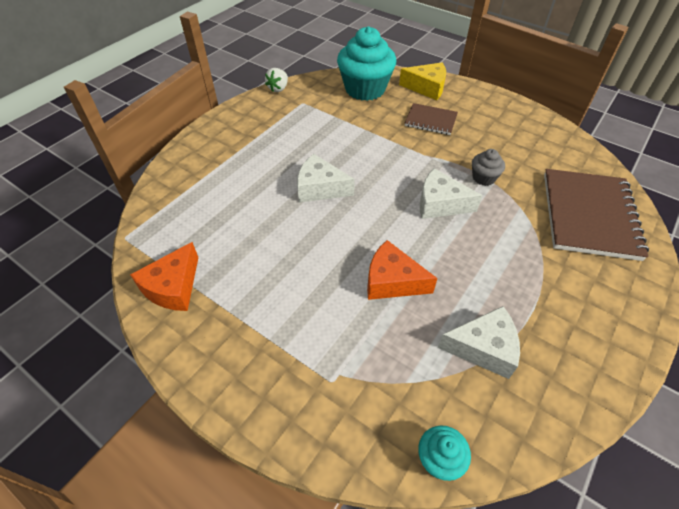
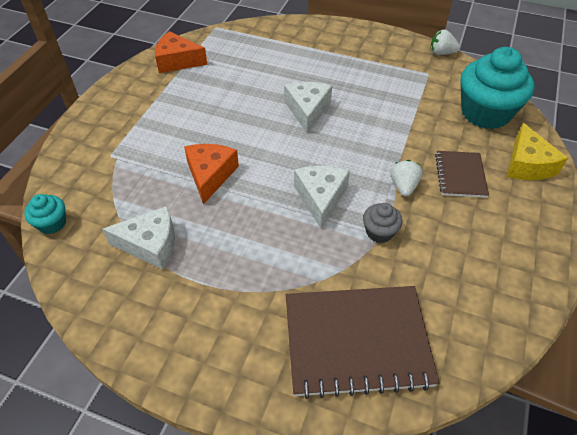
camera: 75 degrees right, 0 degrees up
(436, 152) = (403, 186): none -> white strawberry
(483, 348) = (150, 244): white cheese -> white cheese turned 75 degrees counterclockwise

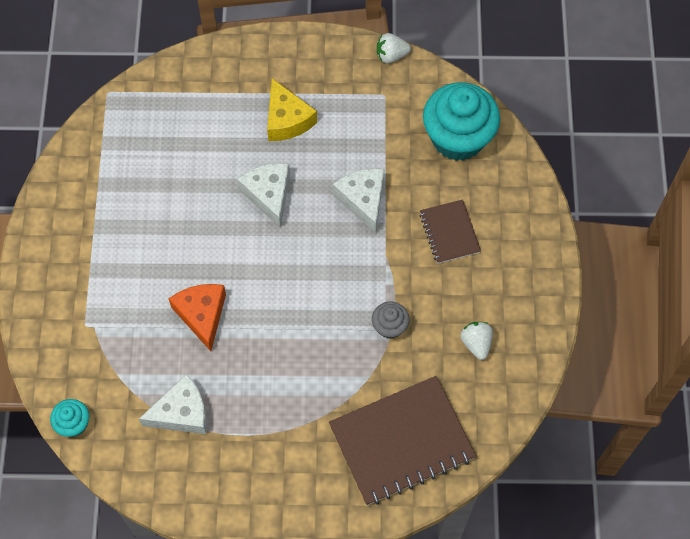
camera: 20 degrees left, 15 degrees up
(177, 61) = (88, 165): orange cheese -> none
(320, 198) = (322, 306): white cheese -> white cheese (363, 200)
(403, 186) = (398, 265): white strawberry -> white strawberry (476, 343)
(527, 164) = (511, 197): yellow cheese -> yellow cheese (287, 119)

